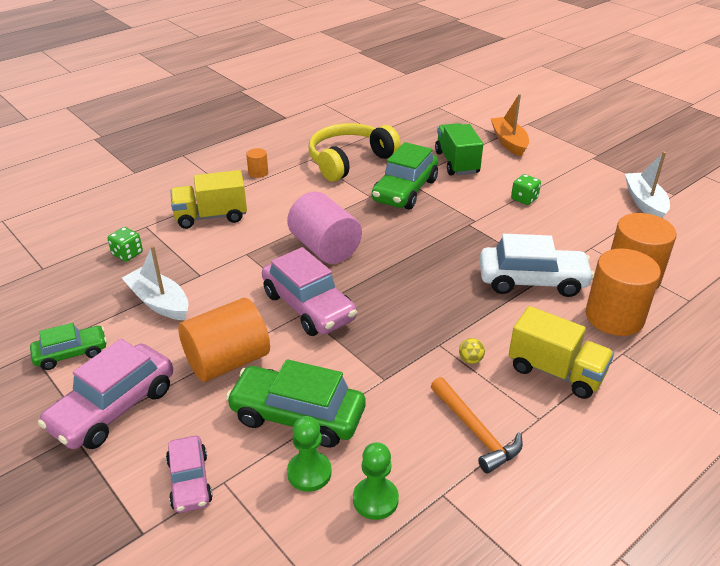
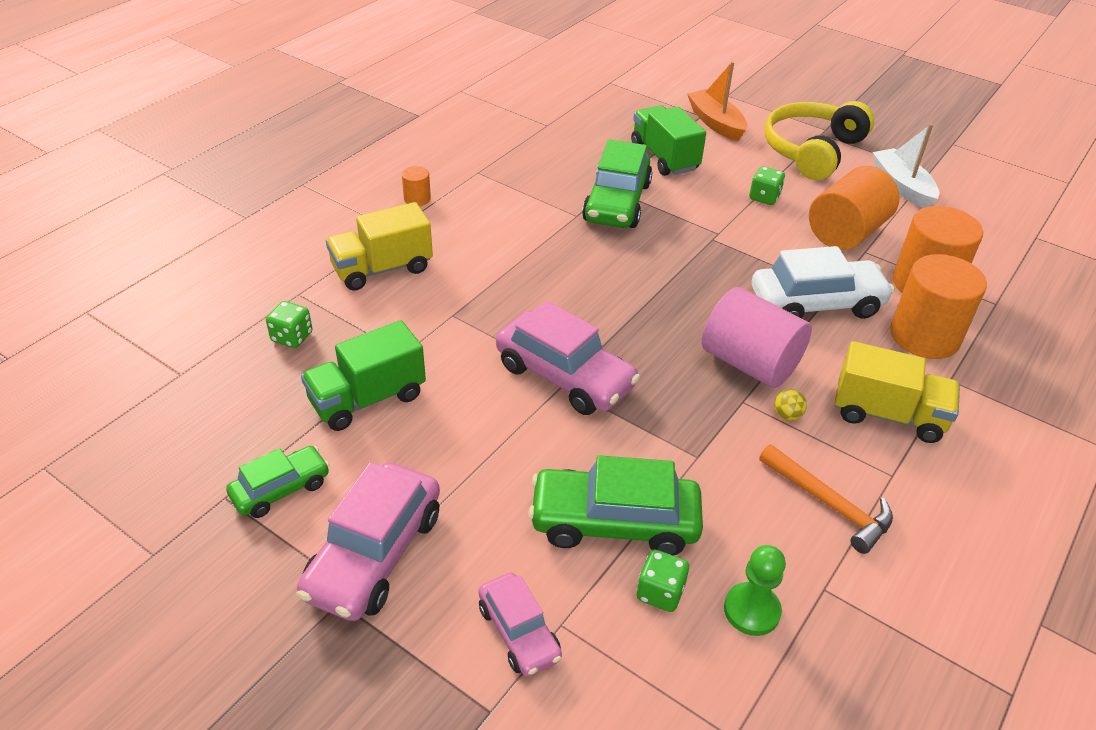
camera: 15 degrees left, 5 degrees up
(159, 302) = (367, 399): white boat -> green truck
(227, 361) = (495, 465): orange cylinder -> orange cylinder (846, 233)
(309, 473) = (660, 592): green pawn -> green dice
(325, 248) = (550, 294): pink cylinder -> pink cylinder (749, 363)
(349, 160) = (529, 169): yellow headphones -> yellow headphones (812, 151)

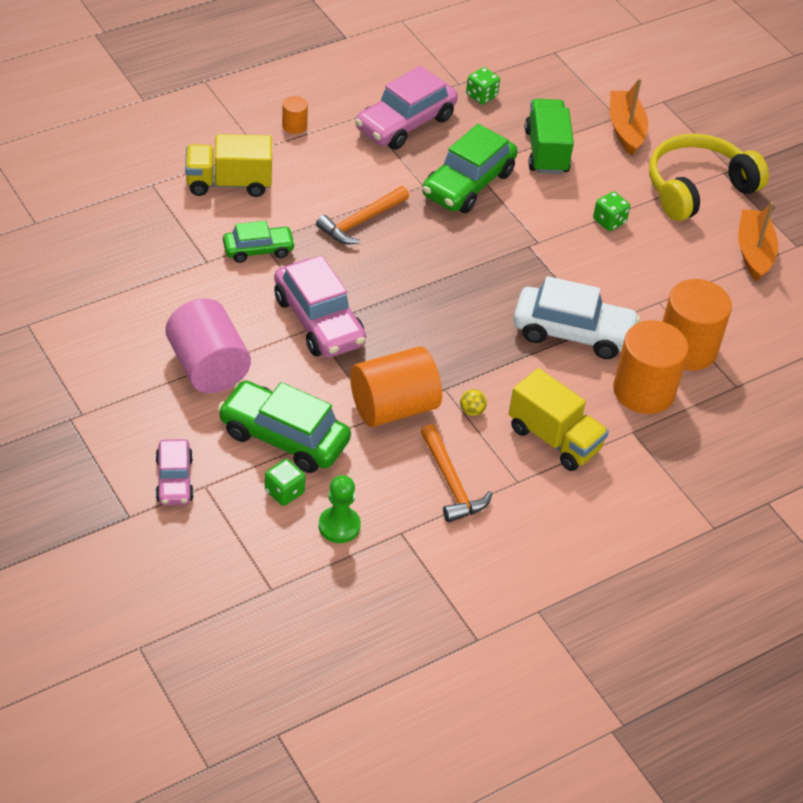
camera: 20 degrees right, 5 degrees up
(281, 489) = (67, 332): green car -> green car (258, 250)
(292, 337) = (129, 219): green dice -> green dice (481, 96)
(367, 399) = (160, 288): green truck -> none
(374, 554) = (107, 398): pink car -> pink car (405, 123)
(540, 265) = (361, 221): none -> orange hammer
(749, 363) = (474, 361): pink cylinder -> pink cylinder (208, 367)
(846, 233) = (657, 279): orange cylinder -> orange cylinder (393, 407)
(902, 186) = (754, 252): white boat -> orange boat

